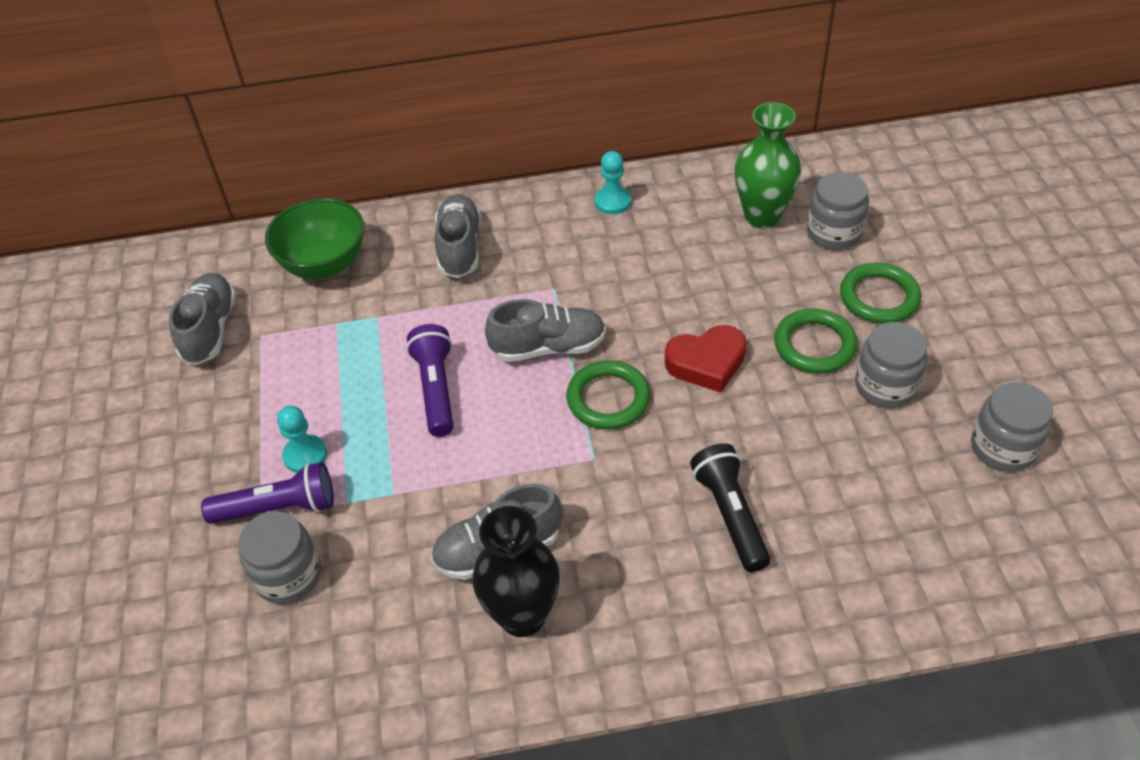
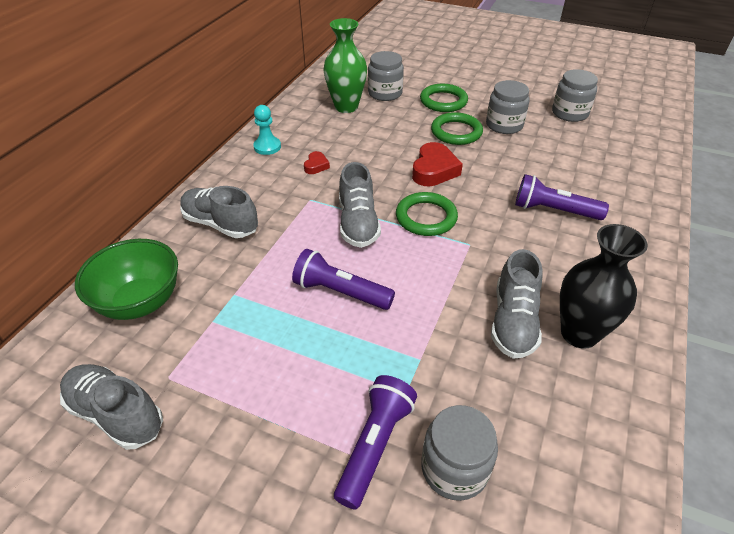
camera: 60 degrees left, 5 degrees down
(305, 455) = (333, 401): turquoise pawn -> none
(548, 347) = (358, 223): grey shoe -> grey shoe turned 150 degrees clockwise
(616, 259) = (316, 166): none -> red heart
(730, 515) = (553, 210): black flashlight -> purple flashlight

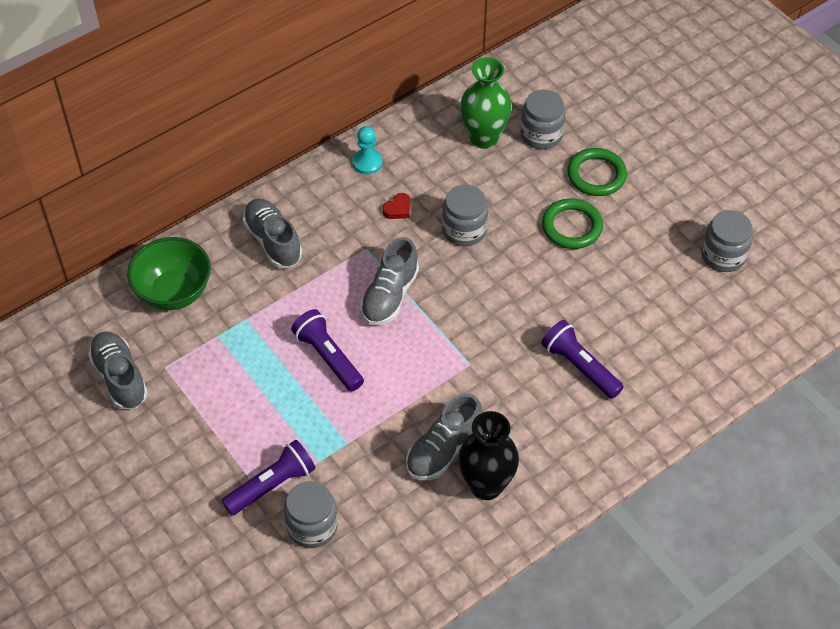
camera: 30 degrees right, 10 degrees up
(426, 217) = (454, 318): green ring -> none
(434, 170) = (507, 266): red heart -> none
(504, 125) = (632, 239): grey jar -> grey jar (464, 230)

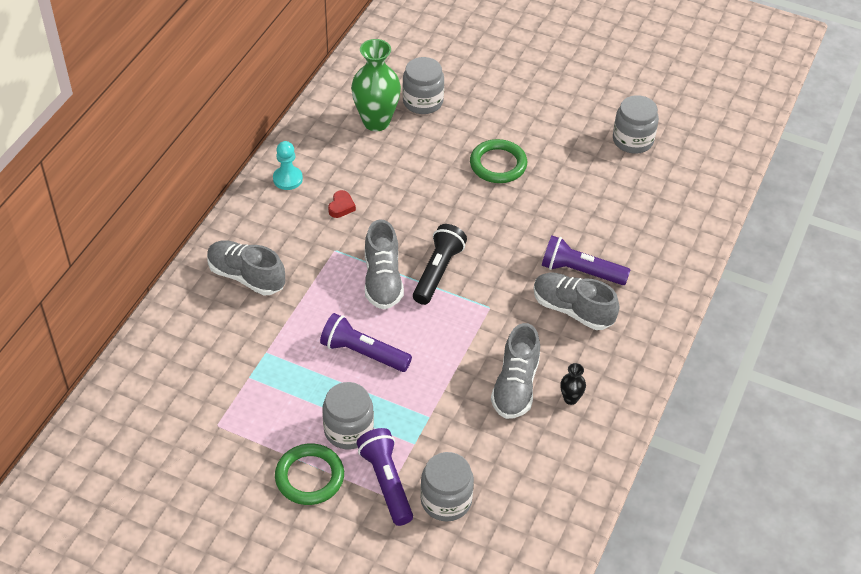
camera: 30 degrees left, 5 degrees down
(120, 378) = (180, 453): grey shoe -> grey shoe (572, 310)
(174, 292) = (182, 357): green bowl -> none
(272, 485) = (386, 482): purple flashlight -> purple flashlight turned 45 degrees counterclockwise
(445, 309) = (438, 272): none -> black flashlight
(464, 230) = (410, 201): grey jar -> grey jar (348, 430)
(486, 485) = (570, 399): black vase -> black vase, size x0.45
(596, 175) = (490, 116): green ring -> green ring (309, 477)

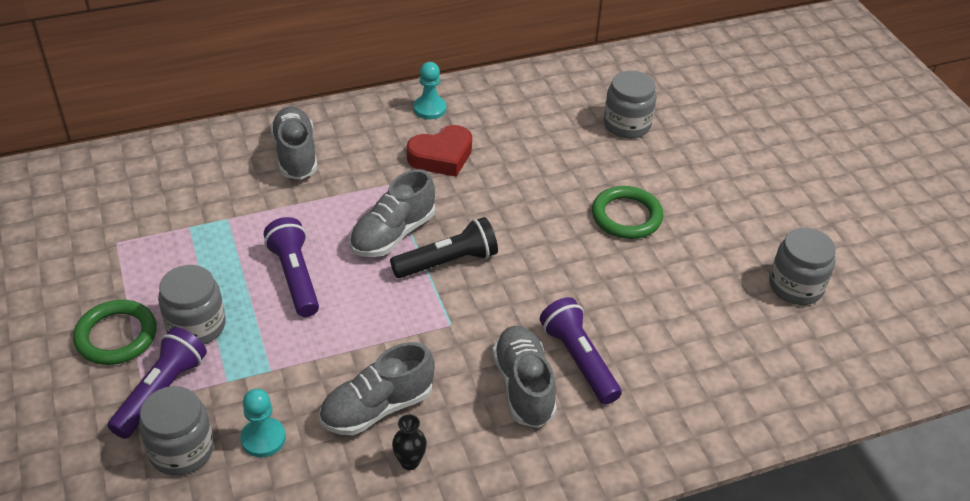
camera: 45 degrees right, 5 degrees down
(341, 207) = (441, 156): red heart -> red heart, size x1.90
(376, 122) = (563, 114): green vase -> none
(480, 455) = (263, 438): none -> turquoise pawn

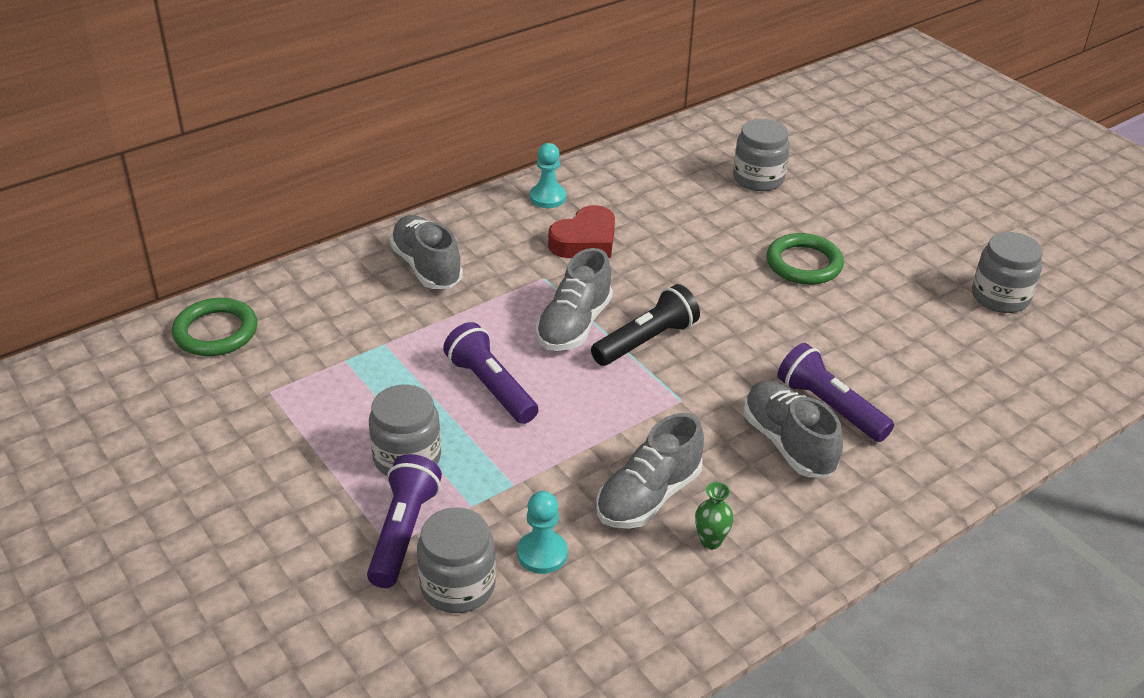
camera: 15 degrees left, 5 degrees down
(116, 336) = (321, 486): green ring -> green ring (216, 332)
(409, 462) = (710, 541): black vase -> green vase

